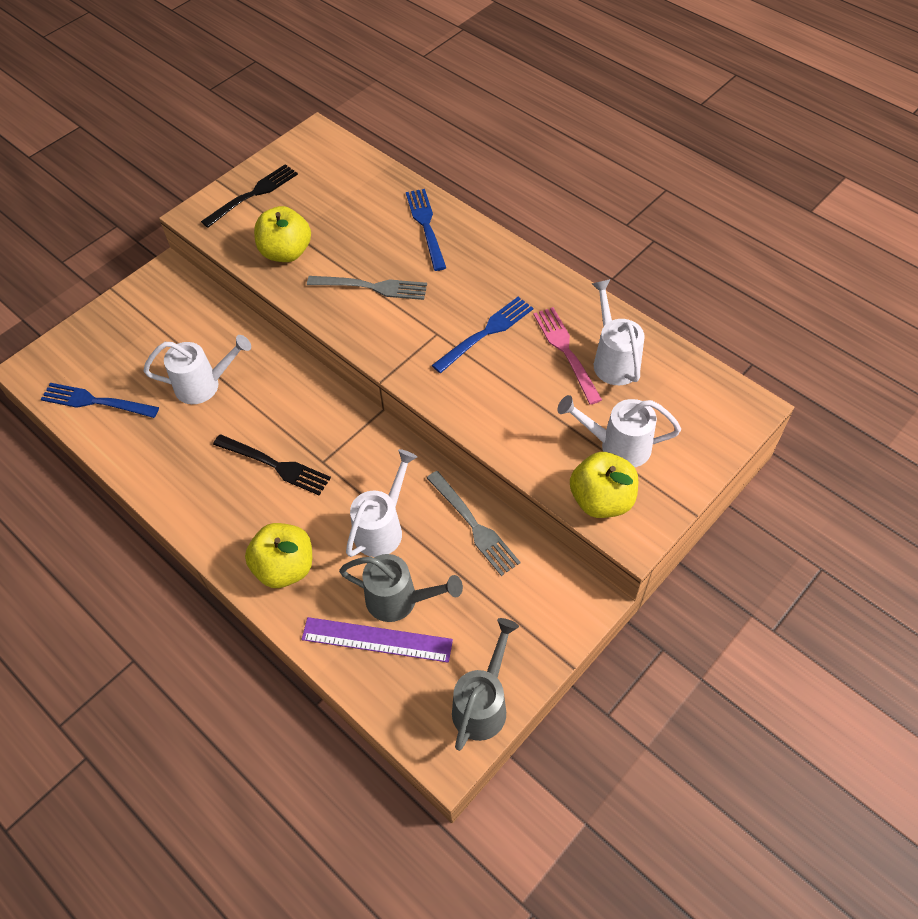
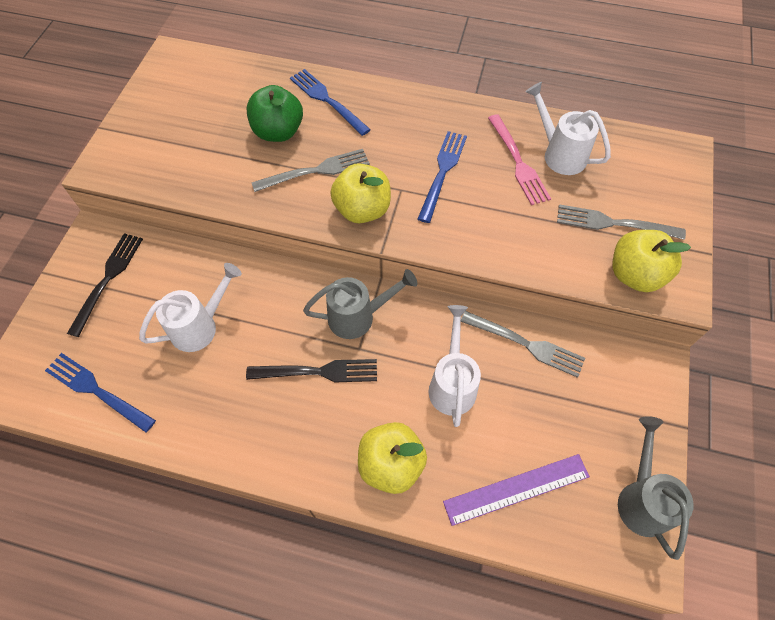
camera: 30 degrees left, 5 degrees up
(96, 401) = (97, 391): blue fork -> blue fork turned 45 degrees clockwise
(253, 194) = (145, 128): black fork -> black fork (107, 279)
(286, 252) = (214, 169): yellow apple -> yellow apple (362, 210)
(363, 239) = (278, 132): none -> green apple
(399, 600) = (510, 442): grey watering can -> grey watering can (358, 317)
(566, 351) = (518, 162): pink fork -> pink fork turned 150 degrees counterclockwise
(618, 446) = (614, 223): white watering can -> grey fork

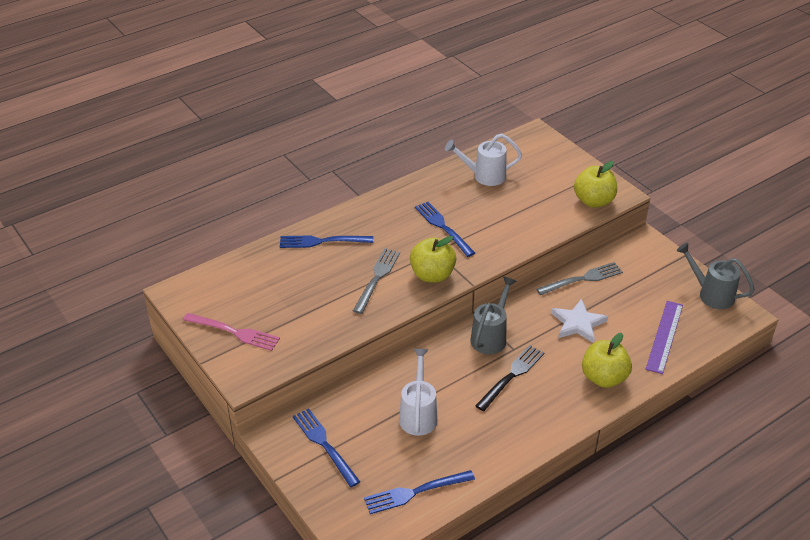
camera: 50 degrees left, 20 degrees down
(107, 279) = (324, 445): black fork -> blue fork
(278, 132) = (322, 277): green apple -> none
(452, 384) = (578, 323): white watering can -> white star
(518, 162) = (471, 194): pink fork -> pink fork (234, 332)
(614, 223) = (554, 187): grey fork -> none

